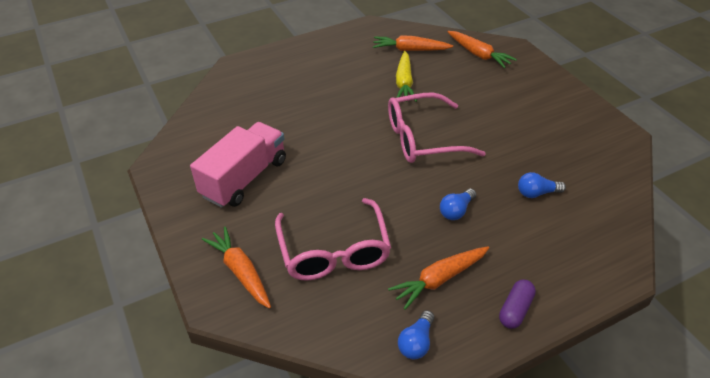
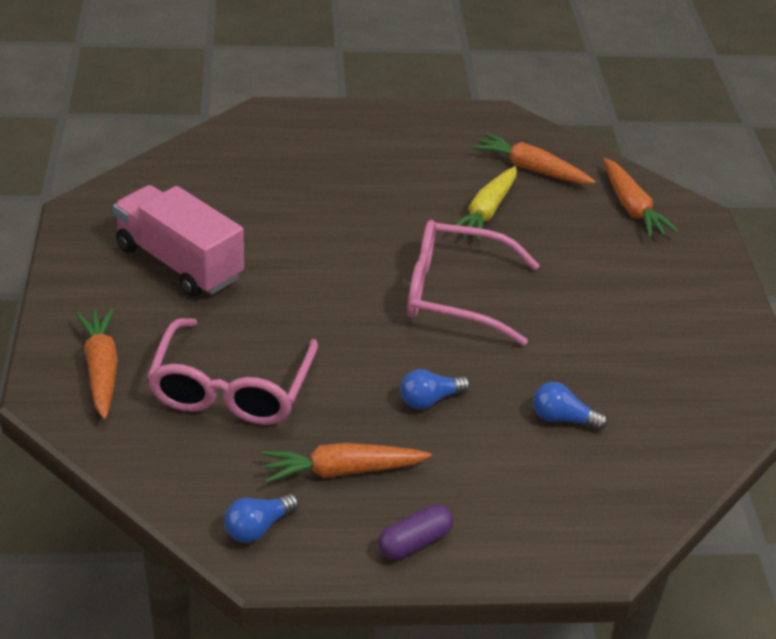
camera: 20 degrees right, 5 degrees down
(244, 178) = (179, 263): pink truck -> pink truck turned 105 degrees counterclockwise

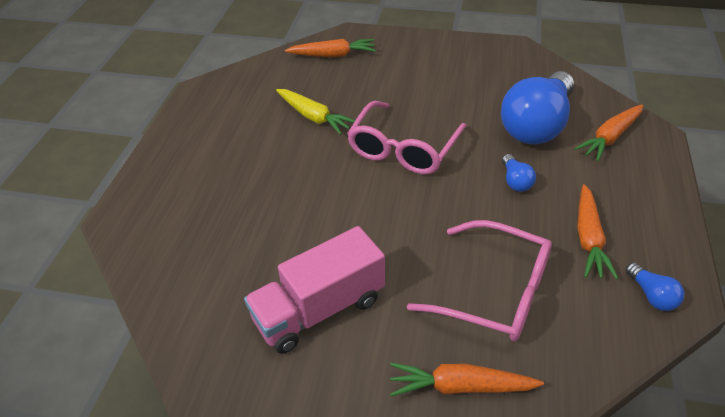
camera: 70 degrees left, 5 degrees up
(414, 542) = (655, 212): purple capsule -> none
(531, 169) = (272, 87): orange carrot -> orange carrot (610, 137)
(562, 419) = (537, 125): blue light bulb -> blue light bulb, size x2.44

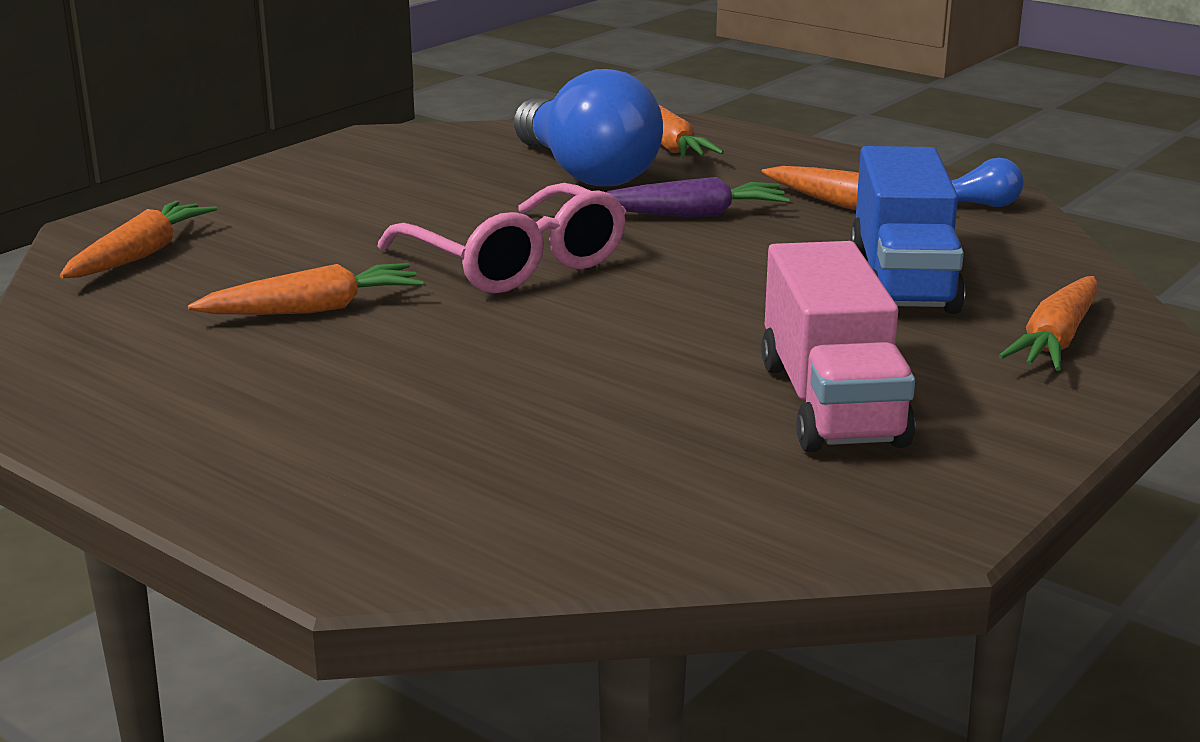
camera: 65 degrees left, 20 degrees down
(313, 117) = (313, 309): yellow carrot -> orange carrot
(495, 292) = (902, 280): pink glasses -> blue truck
(515, 181) = (692, 214): blue light bulb -> purple carrot

